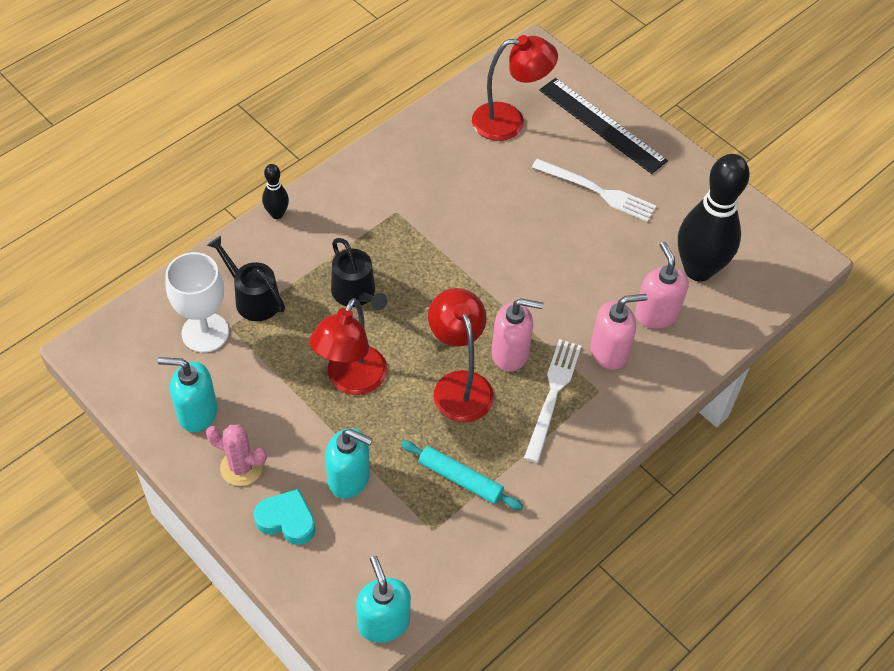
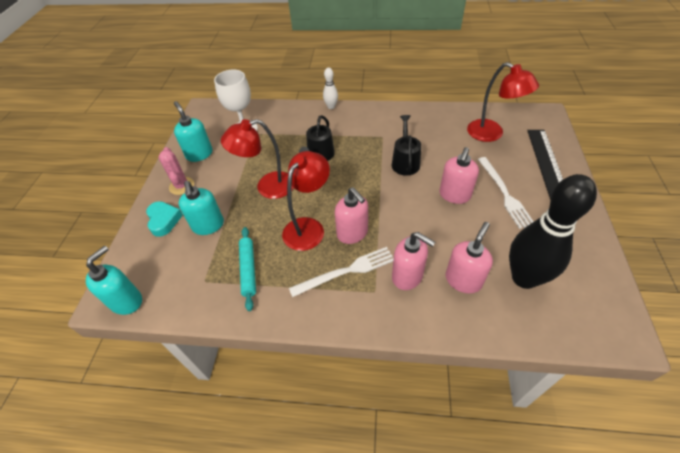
camera: 55 degrees right, 5 degrees down
(253, 298) = (278, 129): black watering can -> black watering can (405, 162)
(277, 214) = (331, 107): black bowling pin -> white bowling pin
(555, 230) = (454, 195): none -> pink soap dispenser

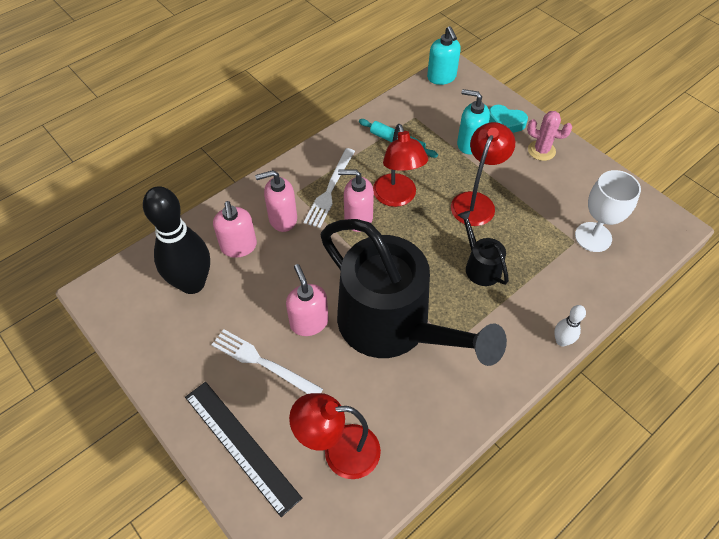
camera: 130 degrees right, 5 degrees up
(199, 154) = (581, 183): turquoise soap dispenser -> none
(405, 162) = (392, 326): black watering can -> black watering can, size x2.39

